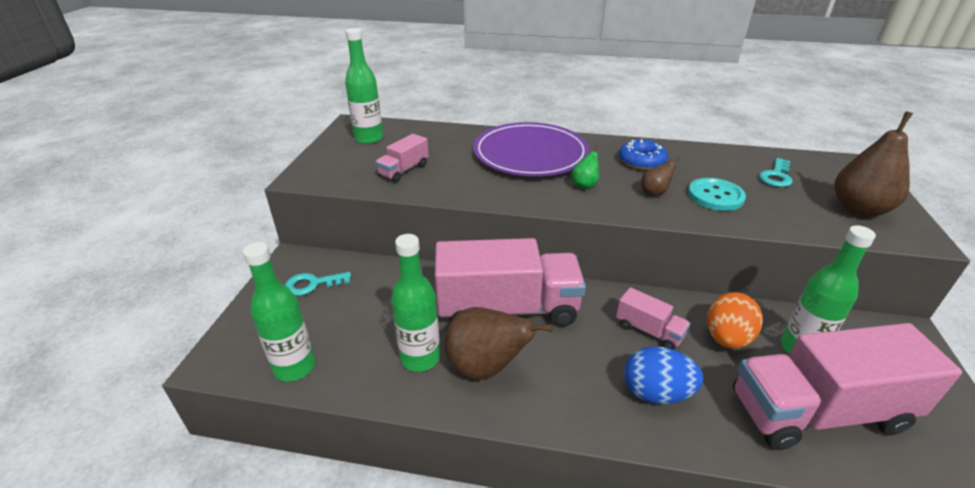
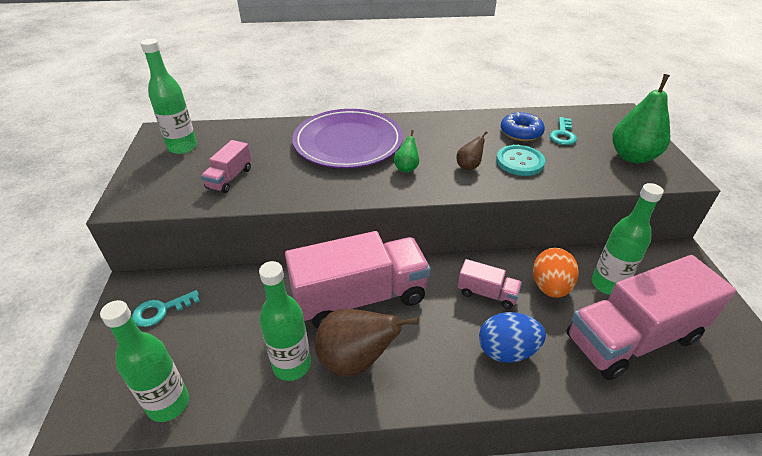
camera: 15 degrees left, 5 degrees up
(641, 161) = (449, 136): blue donut -> blue donut (521, 132)
(859, 209) = (632, 157): brown pear -> green pear

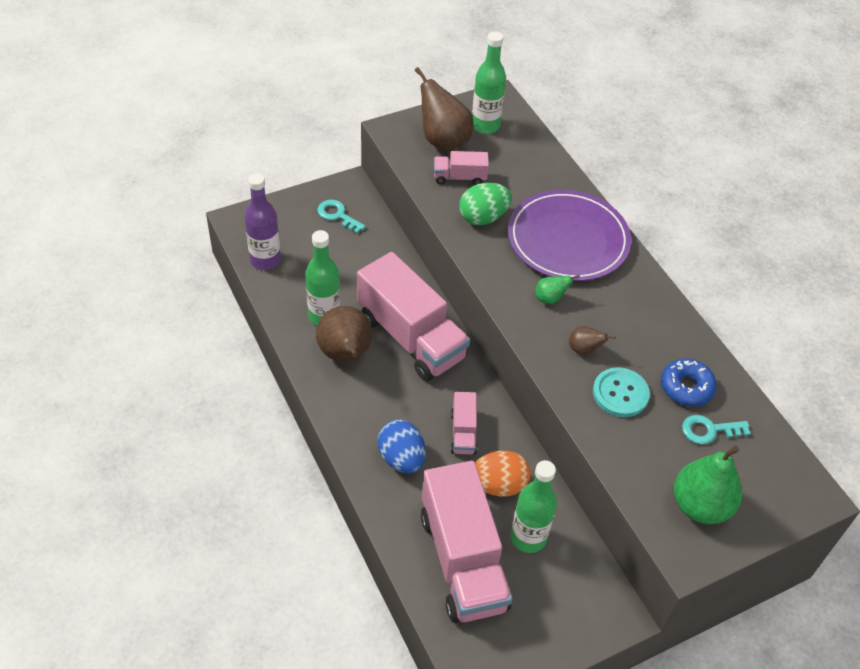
camera: 65 degrees right, 10 degrees up
(168, 404) = (265, 260): green bottle -> purple bottle
(174, 175) = (443, 140): none -> brown pear
(290, 178) = (483, 217): none -> green egg
(632, 338) = (462, 560): pink truck -> pink truck turned 150 degrees counterclockwise

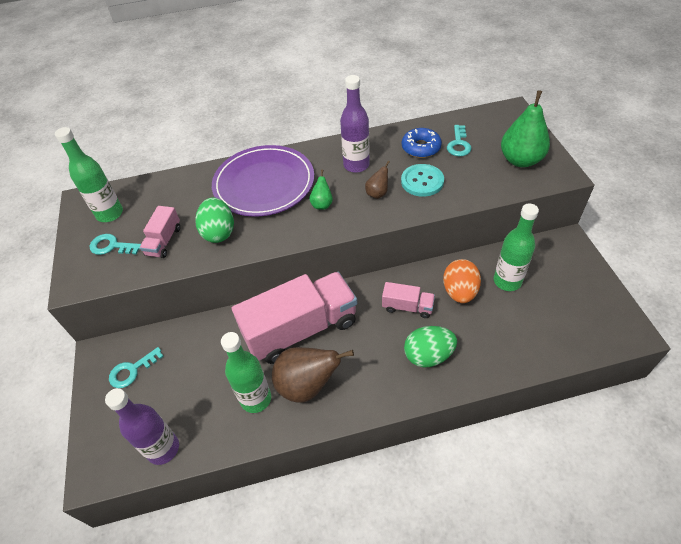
camera: 70 degrees left, 0 degrees up
(401, 458) = (428, 355): blue egg -> green egg
(443, 140) = (111, 246): brown pear -> turquoise key
(462, 560) = (528, 326): pink truck -> none
(628, 322) = (356, 165): none -> purple bottle

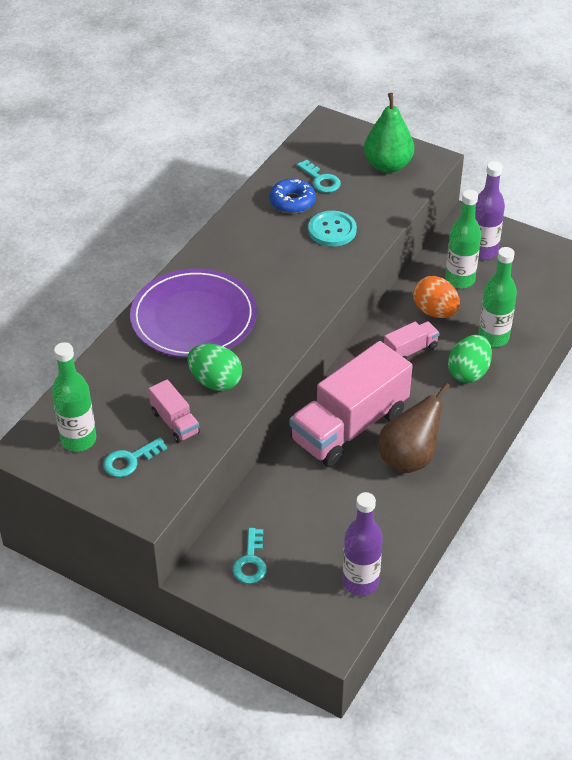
camera: 50 degrees left, 5 degrees down
(256, 399) = (383, 497): green bottle -> green bottle (493, 338)
(301, 329) = (349, 426): pink truck -> pink truck turned 150 degrees counterclockwise
(322, 204) = (274, 301): green pear -> none
(356, 165) = (256, 250): purple bottle -> purple bottle (483, 251)
(377, 193) = (308, 263): brown pear -> none

